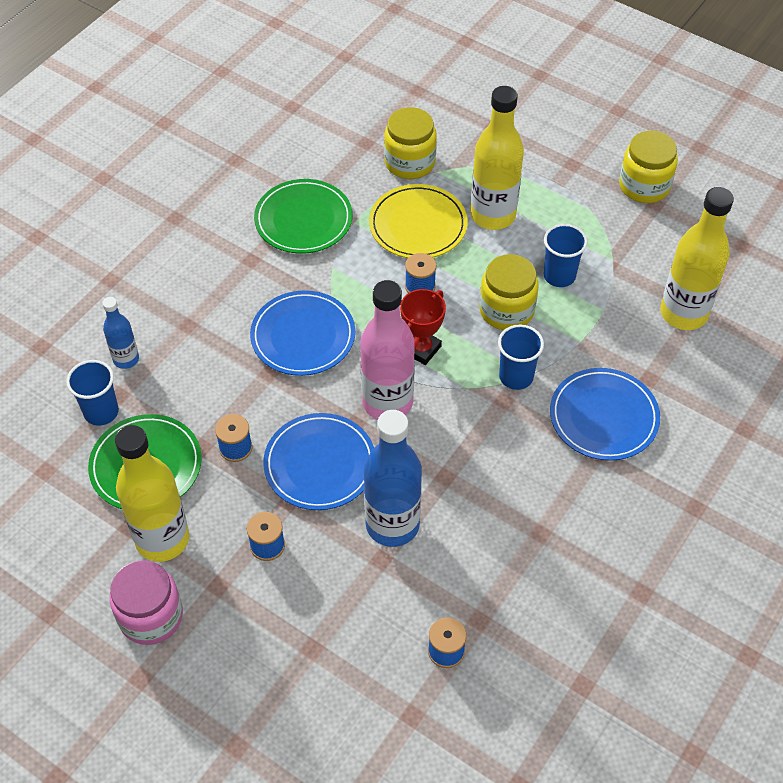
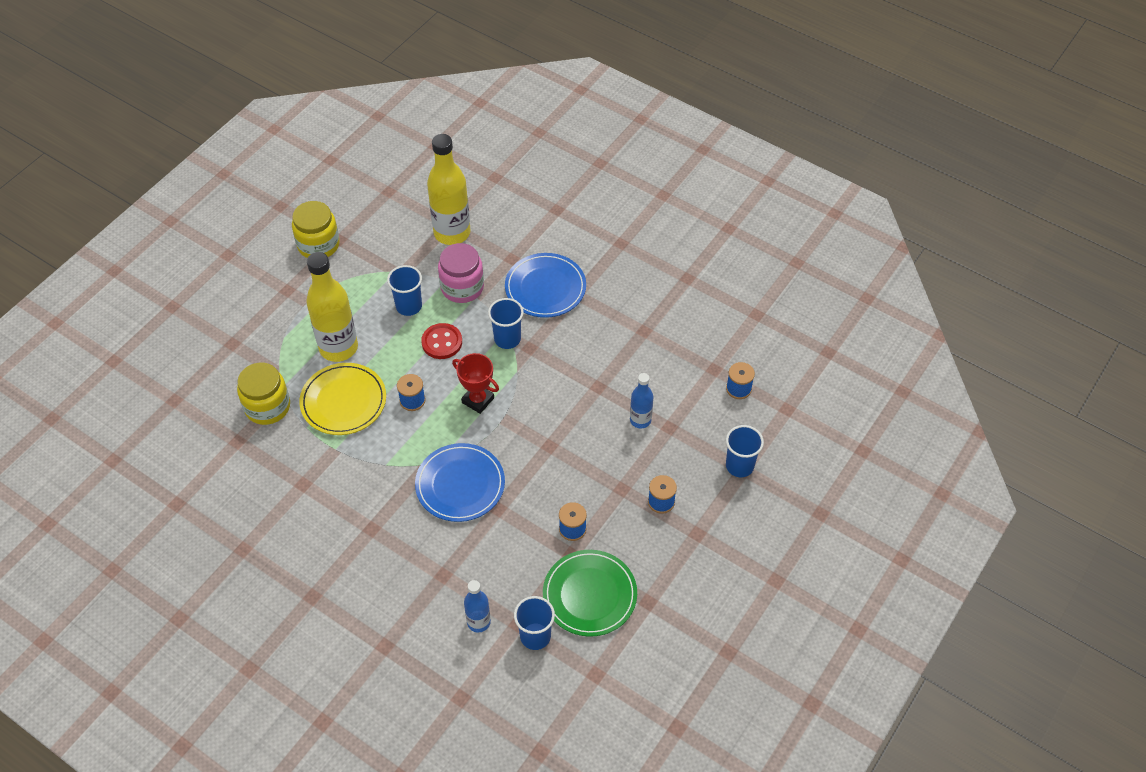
camera: 90 degrees left, 0 degrees up
(151, 616) = (725, 578): pink jar -> pink jar (462, 287)
(162, 539) = (658, 576): yellow bottle -> none
(303, 219) = (327, 488): green plate -> none
(317, 644) = (739, 466): none -> blue cup
(320, 464) = (587, 469): blue plate -> none
(387, 402) = (530, 423): pink bottle -> none
(392, 525) = (640, 420): blue bottle -> blue bottle, size x0.53
(506, 310) = (442, 342): yellow jar -> red button

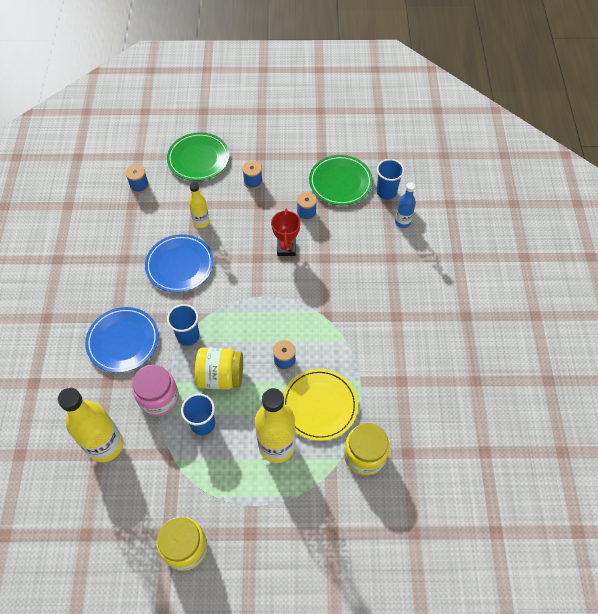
camera: 125 degrees left, 5 degrees up
(442, 342) = (221, 376): red button -> yellow jar
(460, 484) = (325, 288): blue plate -> blue plate (180, 265)
(478, 400) = (253, 320): red trophy -> red trophy (286, 248)
(640, 420) = (201, 222): blue bottle -> yellow bottle
(739, 466) = (198, 159): blue cup -> green plate

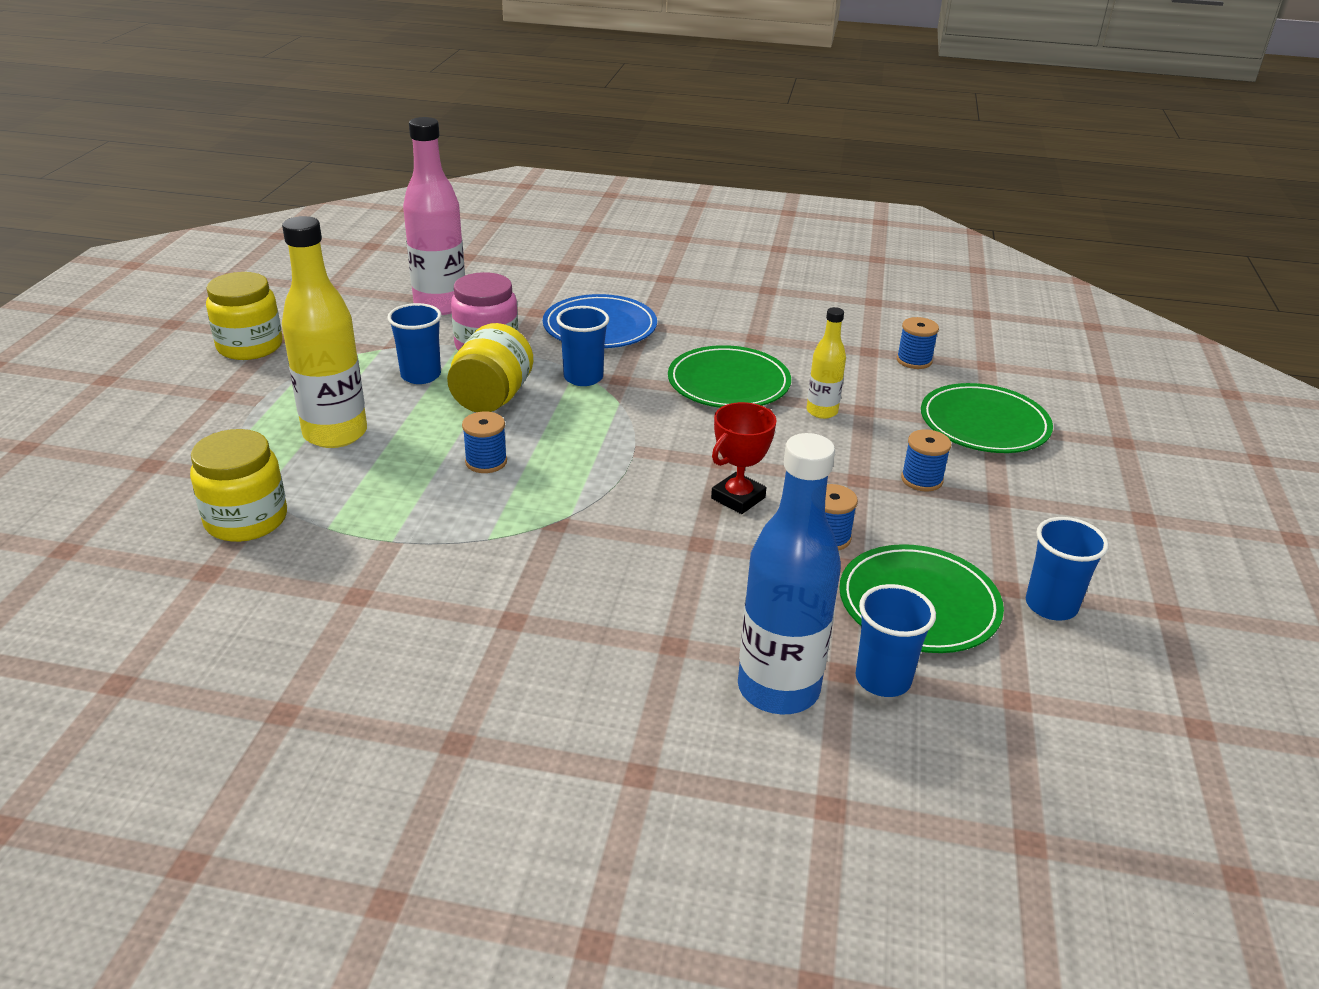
camera: 100 degrees right, 25 degrees down
(105, 445) = (440, 305): yellow bottle -> pink bottle
(180, 265) = (728, 383): blue plate -> green plate
(286, 248) = (738, 498): red trophy -> red trophy turned 60 degrees counterclockwise
(319, 405) = (375, 486): yellow plate -> none
(328, 143) = (1051, 605): none -> blue cup
(402, 222) = (778, 689): blue bottle -> blue bottle, size x1.89

